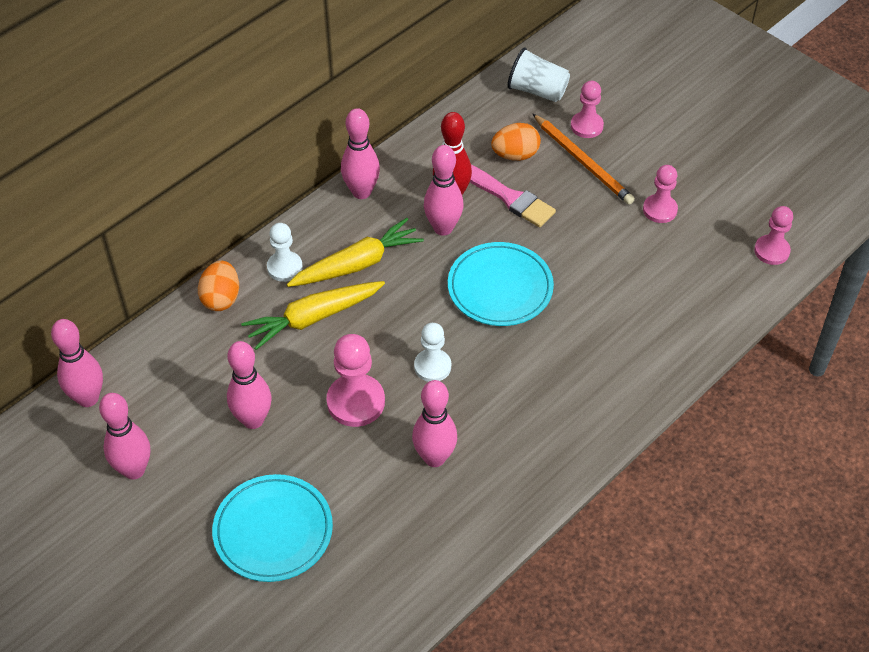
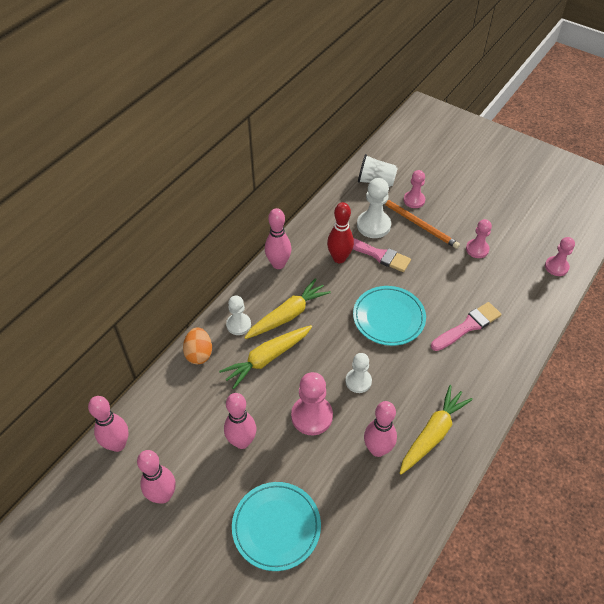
camera: 10 degrees left, 0 degrees up
(443, 228) = (339, 281): pink bowling pin -> none
(515, 155) = (373, 225): orange egg -> white pawn
(517, 449) = (432, 434): none -> yellow carrot
(611, 315) = (468, 326): none -> pink brush

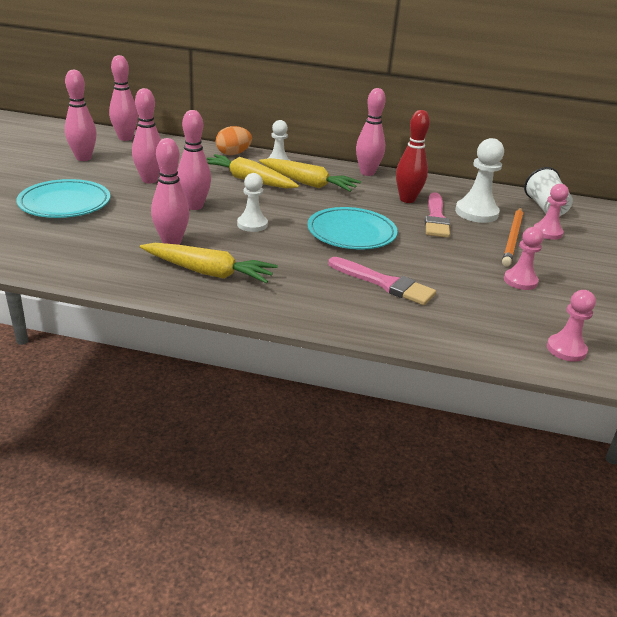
camera: 65 degrees right, 20 degrees down
(312, 416) = (194, 206): pink pawn -> pink bowling pin

